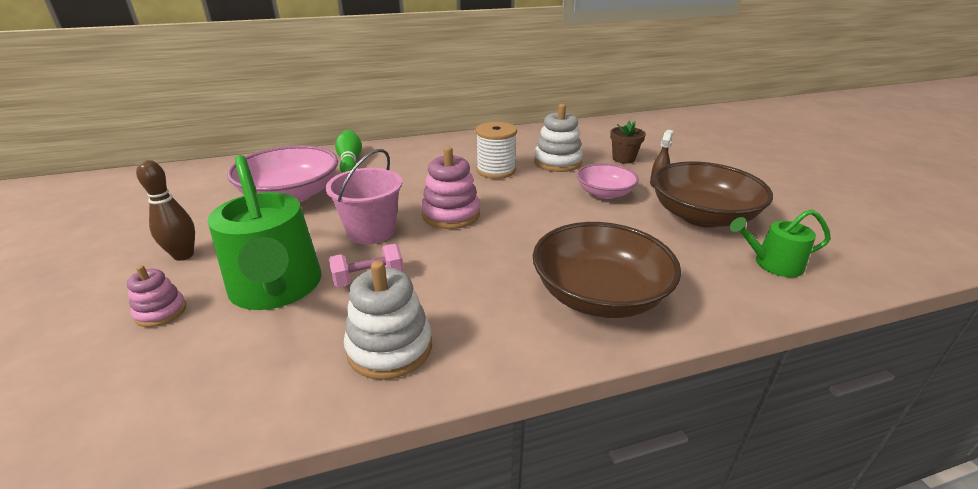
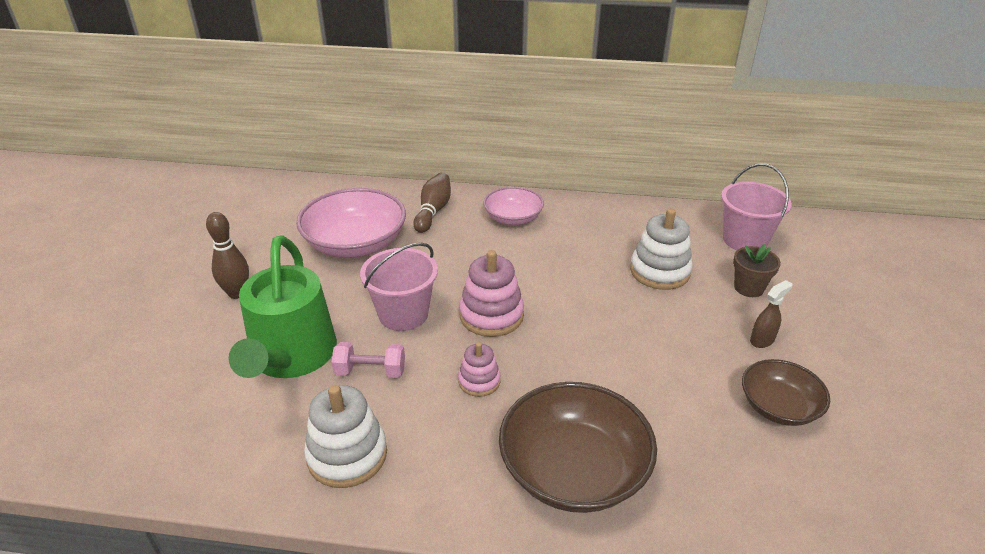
camera: 25 degrees right, 5 degrees up
(161, 312) = (197, 351): pink stacking toy -> pink stacking toy (479, 381)
(350, 161) = (433, 211): green bowling pin -> brown bowling pin
(496, 170) = (578, 265): white spool -> none
(598, 135) = (745, 240): none -> pink bucket
(605, 193) = (682, 336): pink bowl -> pink bowl (513, 218)
(702, 216) = (778, 407): brown bowl -> brown bowl, size x0.60
(773, 264) = (809, 504): green watering can -> none

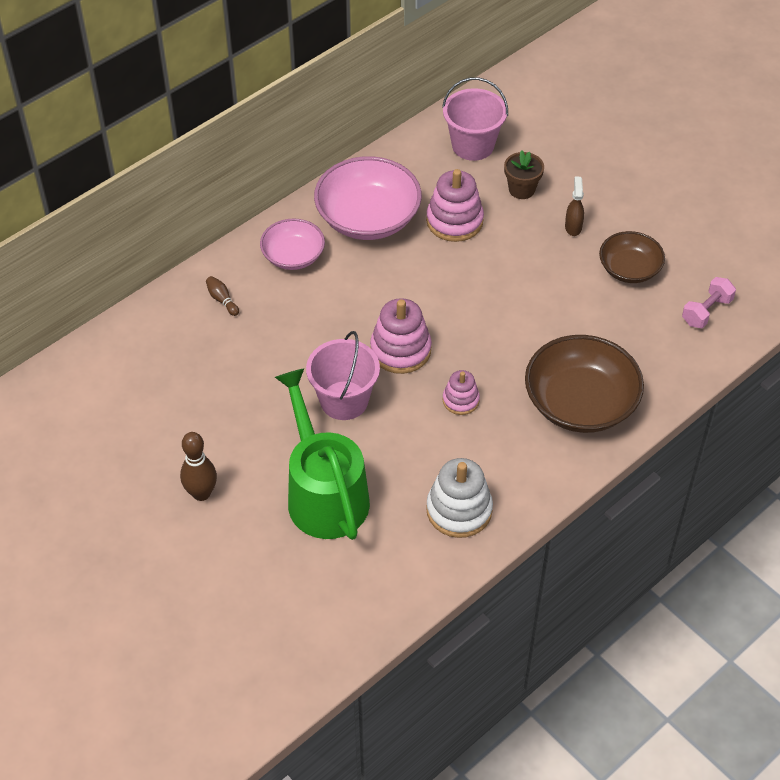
camera: 50 degrees left, 15 degrees up
(291, 356) = (324, 494): green watering can -> green watering can turned 150 degrees counterclockwise
(355, 244) = (214, 380): pink bowl -> pink bowl (368, 218)
(370, 371) = (389, 455): pink dumbbell -> pink dumbbell (706, 311)
(433, 211) = (222, 300): brown bowling pin -> brown bowling pin, size x0.55
(659, 271) = (454, 221): white stacking toy -> pink stacking toy

